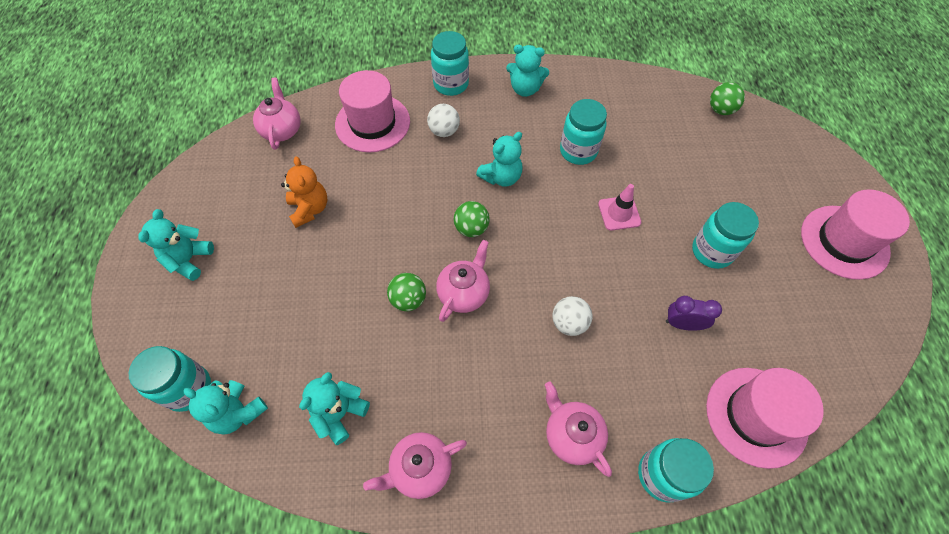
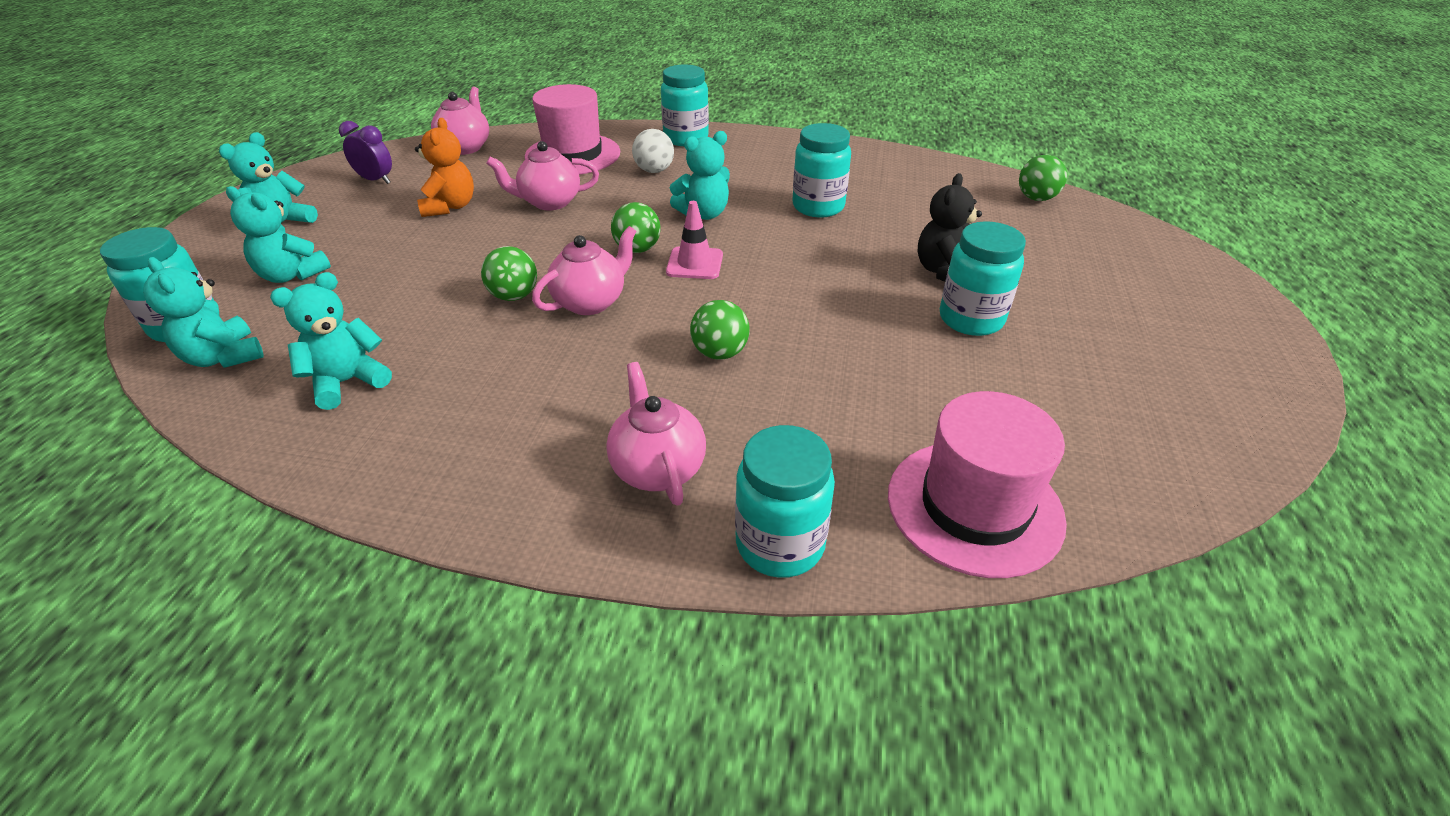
camera: 15 degrees right, 20 degrees down
(420, 469) = (412, 458): pink teapot -> pink teapot (549, 202)
(525, 89) = (776, 152): turquoise teddy bear -> turquoise teddy bear (292, 275)
(569, 323) = (720, 353): white ball -> green ball
(619, 213) = (847, 265): pink traffic cone -> pink traffic cone (694, 263)
(682, 324) = (892, 383): purple clock -> purple clock (376, 180)
(683, 206) = (944, 272): none -> black teddy bear
(844, 242) = (1193, 342): pink hat -> none

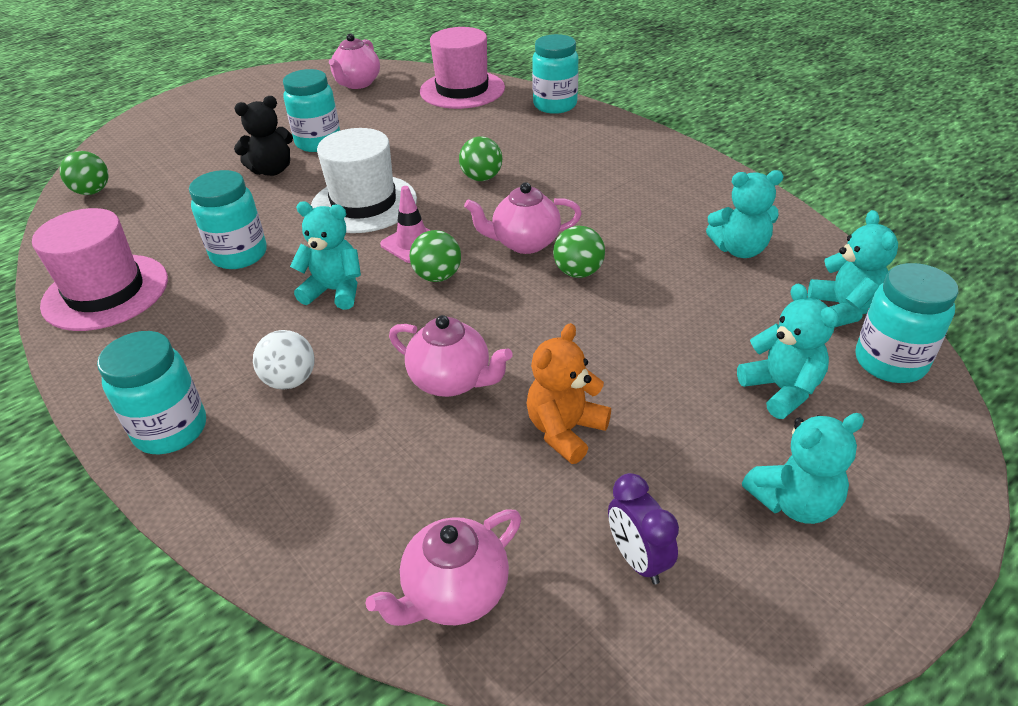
camera: 140 degrees left, 0 degrees up
(573, 155) = (334, 472): pink hat -> pink hat (106, 292)
(658, 468) = (579, 142): pink teapot -> pink teapot (357, 83)
(796, 277) = (364, 204): none -> white hat

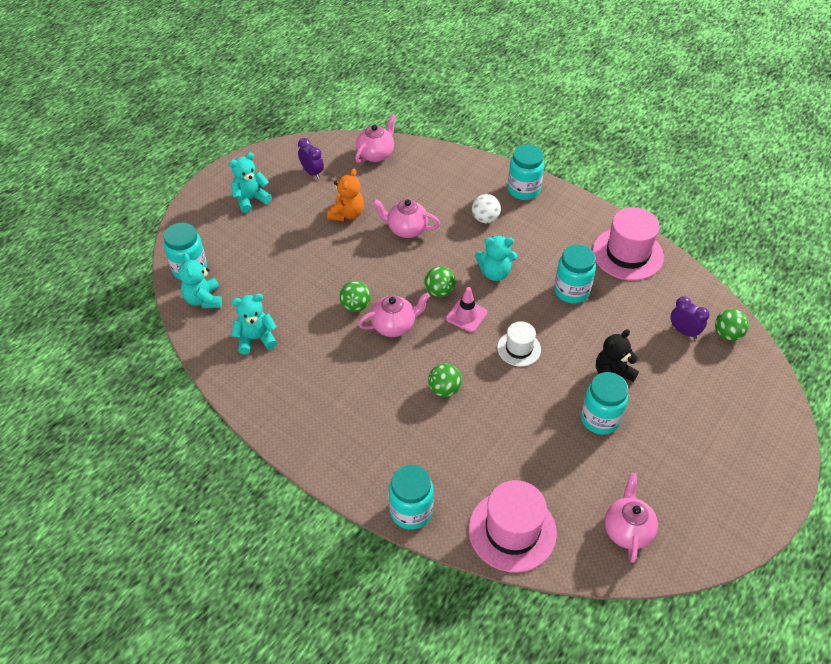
camera: 165 degrees right, 10 degrees up
(140, 199) = (684, 331): none -> purple clock
(364, 204) = (519, 348): white hat -> white hat, size x0.57
(781, 389) = (247, 247): turquoise teddy bear -> none

